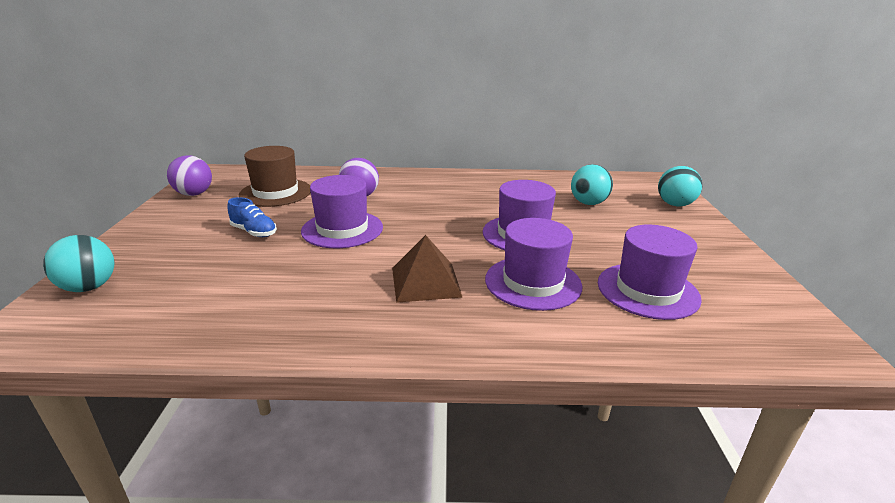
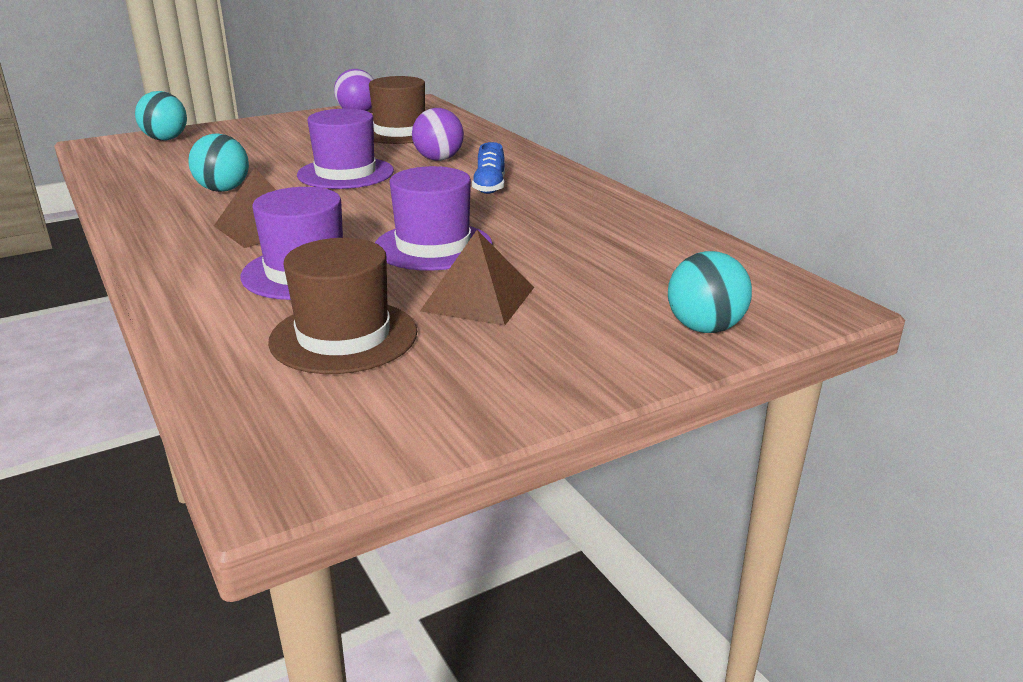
camera: 60 degrees right, 0 degrees up
(254, 232) = (303, 149): blue shoe -> blue shoe (489, 187)
(588, 203) = (602, 266): turquoise ball -> turquoise ball (223, 190)
(613, 241) = (478, 299): none -> brown pyramid
(647, 290) = (344, 336): purple hat -> brown hat

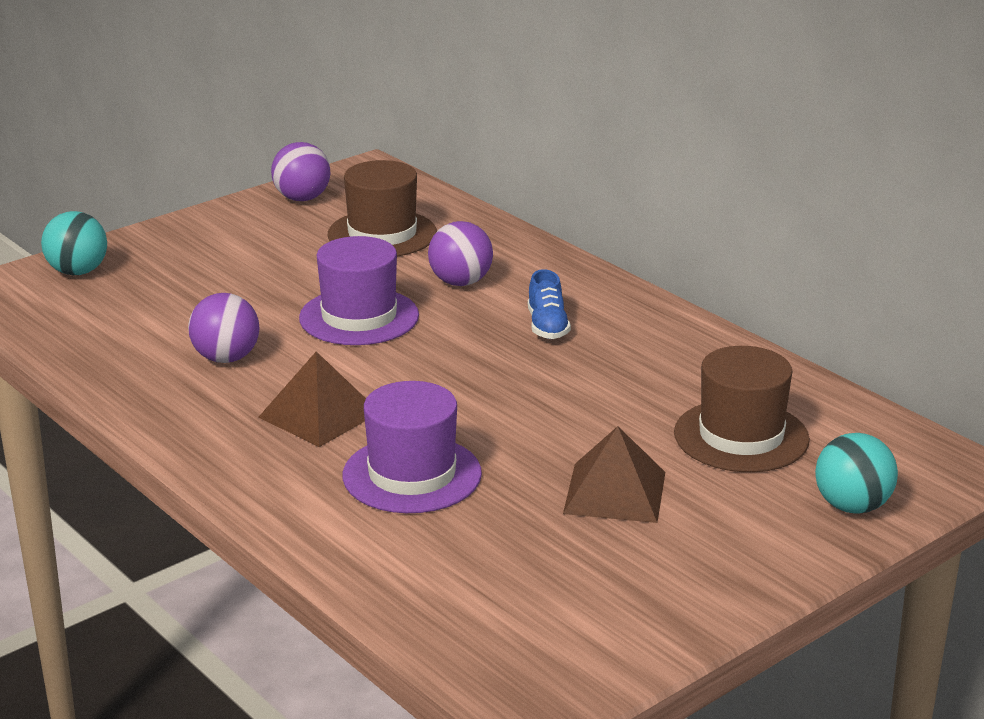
camera: 10 degrees left, 0 degrees up
(223, 190) = (226, 358): turquoise ball -> purple ball
(344, 336) = (504, 552): brown hat -> brown hat (741, 436)
(433, 246) = (530, 425): purple hat -> none

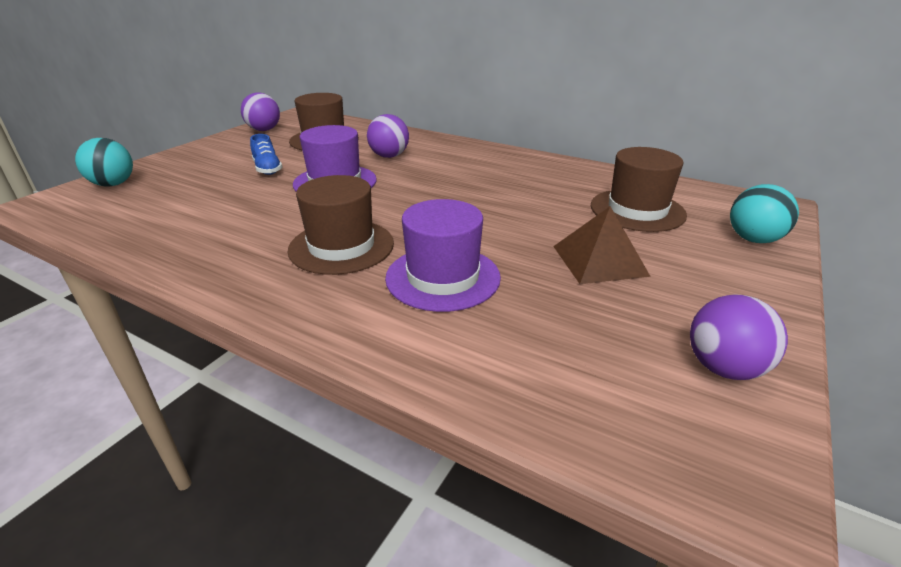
camera: 20 degrees left, 5 degrees up
(226, 358) = (249, 220): purple ball -> purple ball (723, 368)
(319, 414) = (341, 246): brown pyramid -> brown hat
(547, 326) = (460, 170): blue shoe -> blue shoe (267, 169)

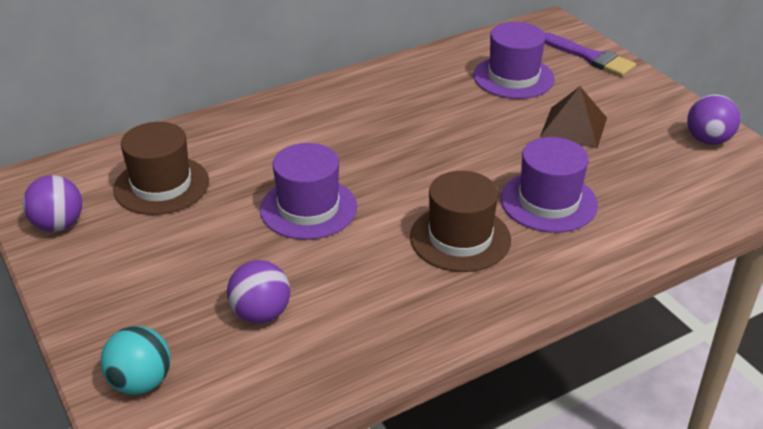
camera: 60 degrees left, 5 degrees up
(267, 169) = (219, 247): blue shoe -> none
(389, 156) = (269, 155): purple ball -> purple ball (261, 314)
(637, 210) = (513, 77): brown hat -> purple hat
(753, 239) = (590, 57): turquoise ball -> purple brush

